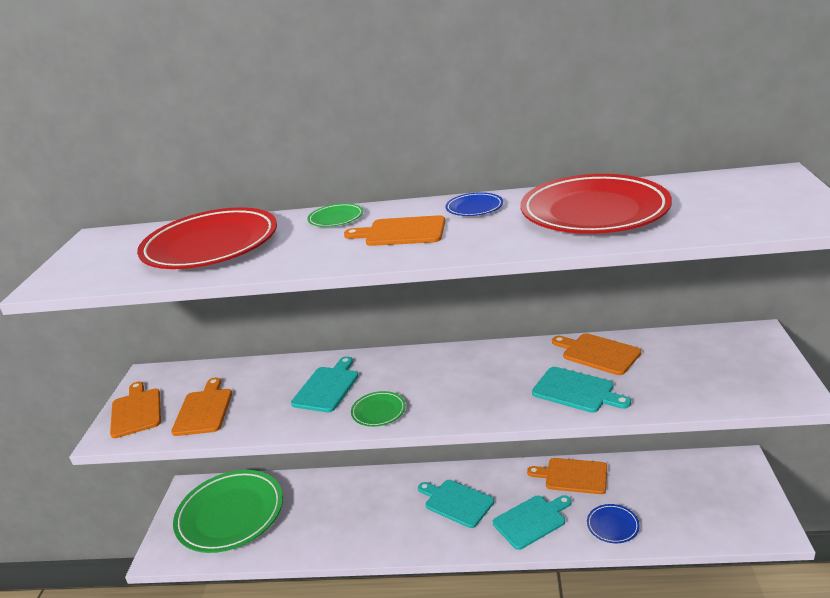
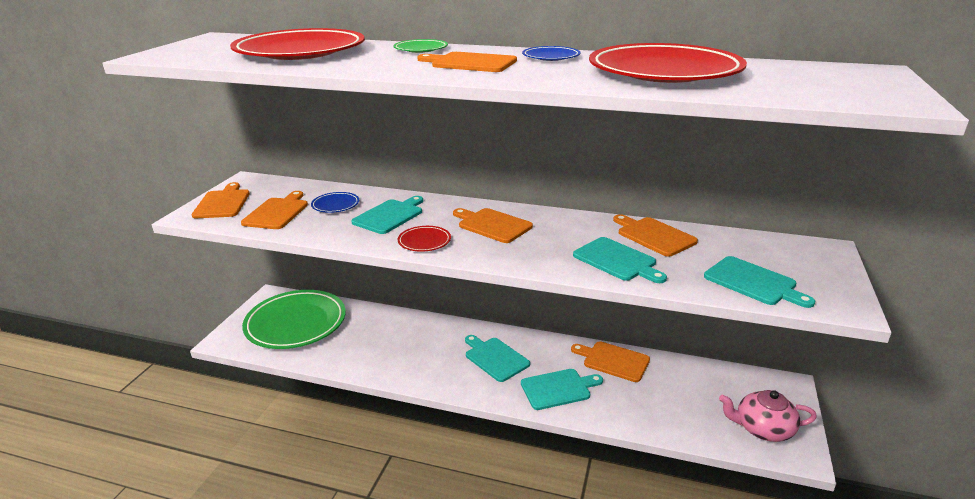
camera: 10 degrees right, 0 degrees up
(378, 411) = (424, 241): green plate -> red plate
(437, 375) = (492, 225): none -> orange cutting board
(612, 526) = (634, 411): blue plate -> blue plate (335, 205)
(709, 387) = (753, 282): none -> turquoise cutting board
(734, 513) = (762, 429): none -> pink teapot

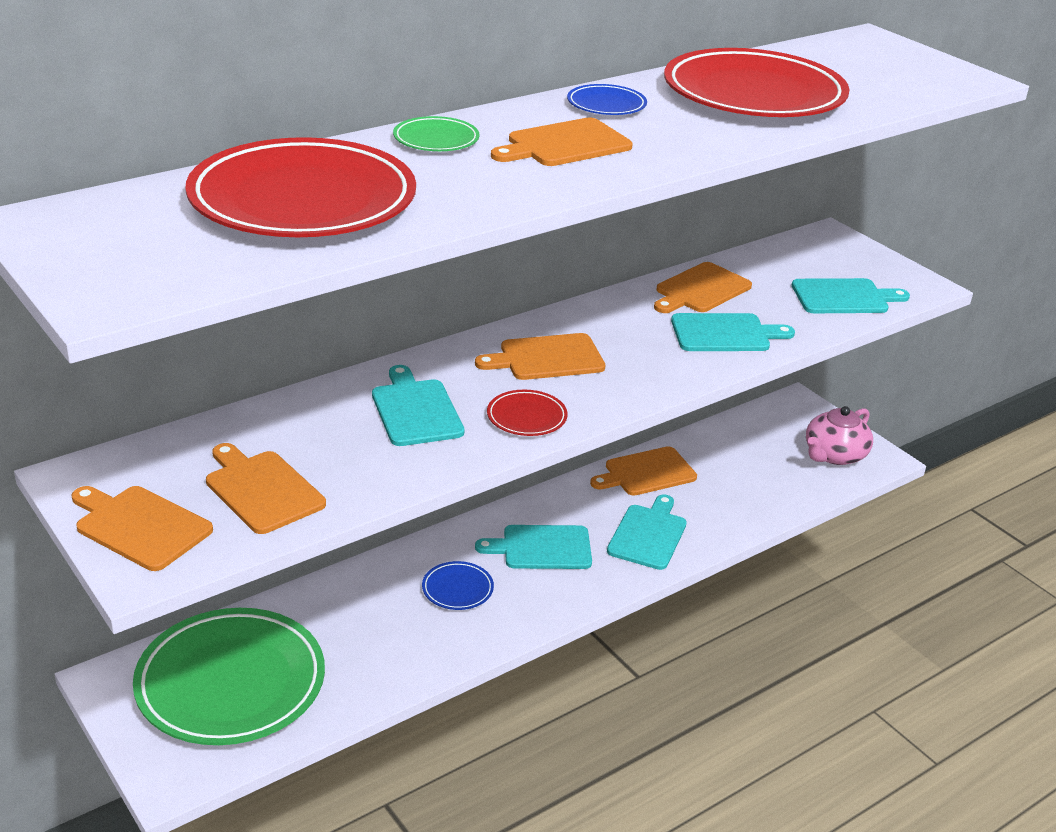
camera: 55 degrees left, 5 degrees up
(335, 205) = (314, 435): blue plate -> blue plate (457, 589)
(654, 236) = (701, 290): orange cutting board -> orange cutting board turned 45 degrees counterclockwise

